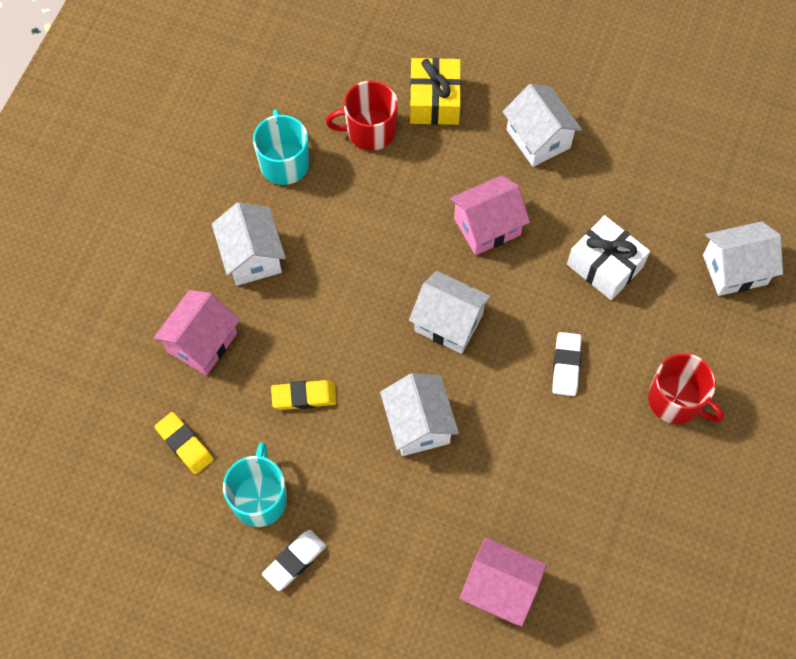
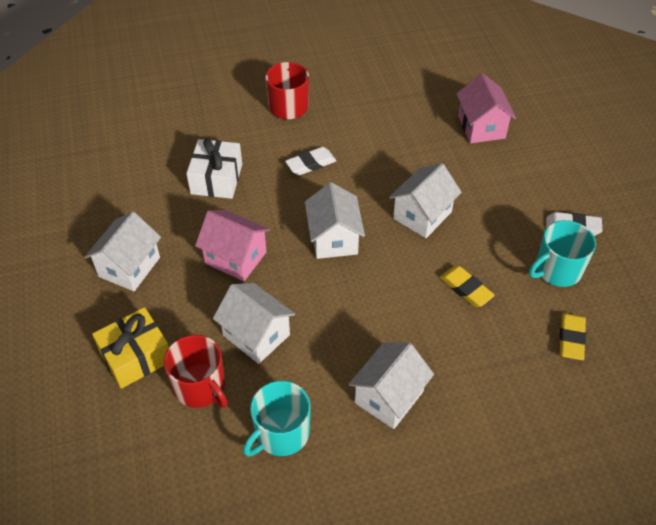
camera: 125 degrees left, 15 degrees down
(202, 342) = (490, 382): pink house -> none
(735, 269) = (169, 117): white house -> white house (256, 335)

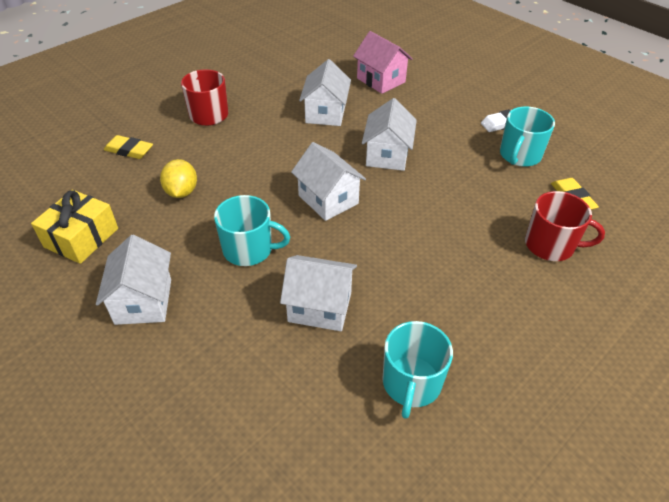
camera: 30 degrees left, 5 degrees down
(136, 356) = (211, 383): yellow gift -> yellow gift (81, 238)
(200, 387) = (300, 379): red mug -> red mug (550, 245)
(216, 179) = (181, 192): white gift -> yellow lemon
(235, 257) = (249, 249): pink house -> turquoise mug
(311, 164) = (262, 150): white eraser -> none
(389, 397) = (478, 305): white house -> white house (325, 113)
(466, 289) = (466, 195): yellow eraser -> yellow eraser (129, 150)

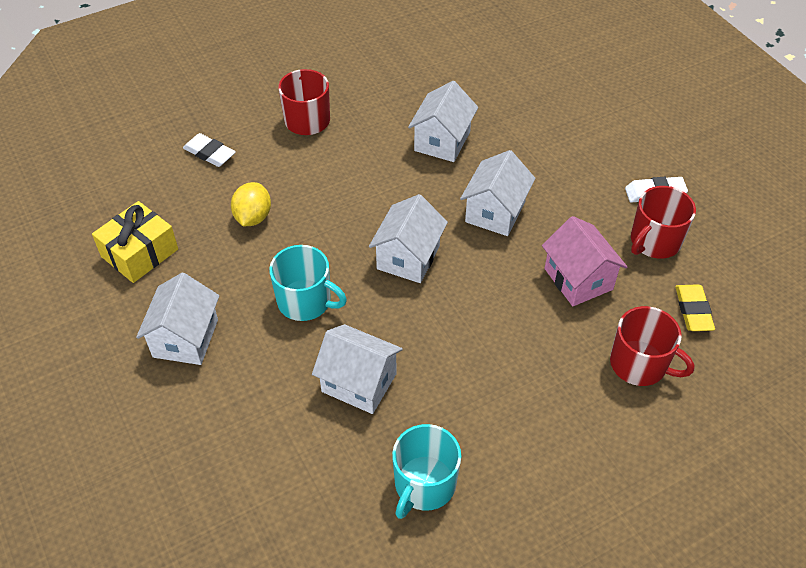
camera: 15 degrees right, 5 degrees up
(129, 150) = (209, 153): yellow eraser -> white eraser
(328, 199) = (408, 257): white house -> white house turned 45 degrees clockwise
(381, 80) = (525, 104): pink house -> pink house (578, 279)
(519, 155) = (654, 241): turquoise mug -> red mug

